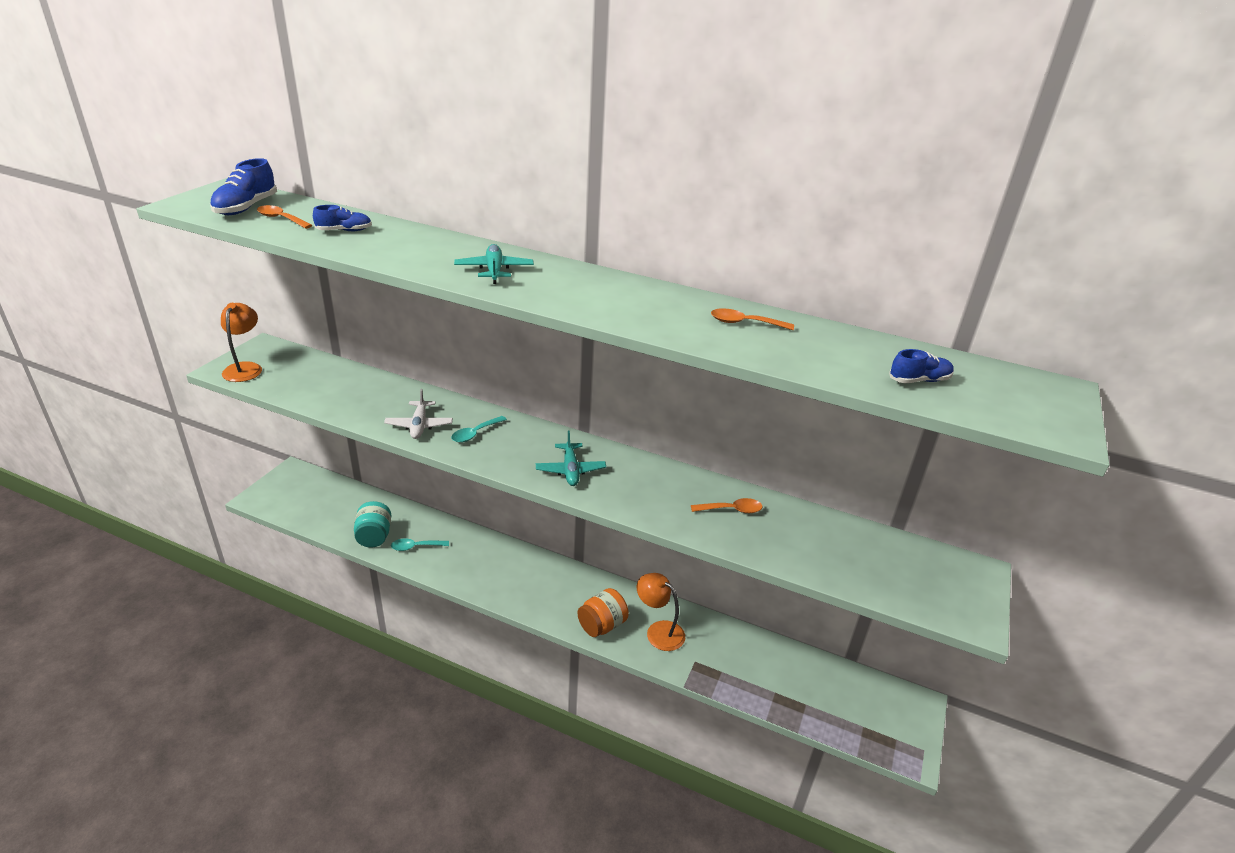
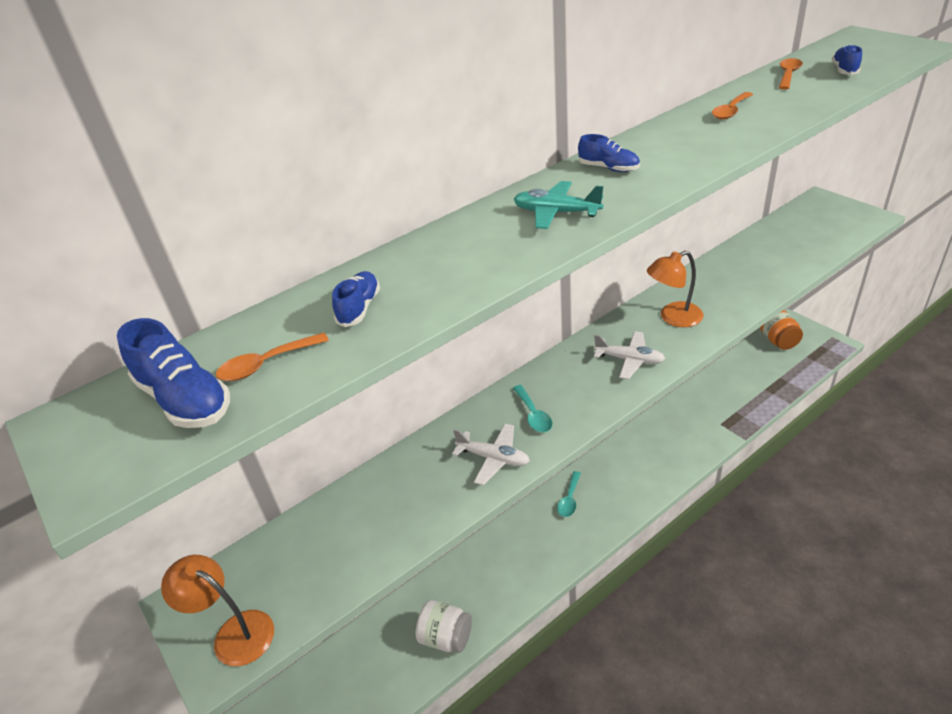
camera: 55 degrees left, 5 degrees up
(374, 536) = (446, 637): turquoise jar -> white jar
(416, 547) = (485, 598): turquoise spoon -> turquoise spoon (569, 499)
(570, 470) = (629, 360): turquoise plane -> white plane
(582, 281) = (608, 168): none -> blue shoe
(602, 625) = (660, 471): orange jar -> orange jar (778, 341)
(659, 631) = (680, 435): orange lamp -> orange lamp (673, 318)
(731, 510) = (721, 282): orange spoon -> orange spoon (788, 75)

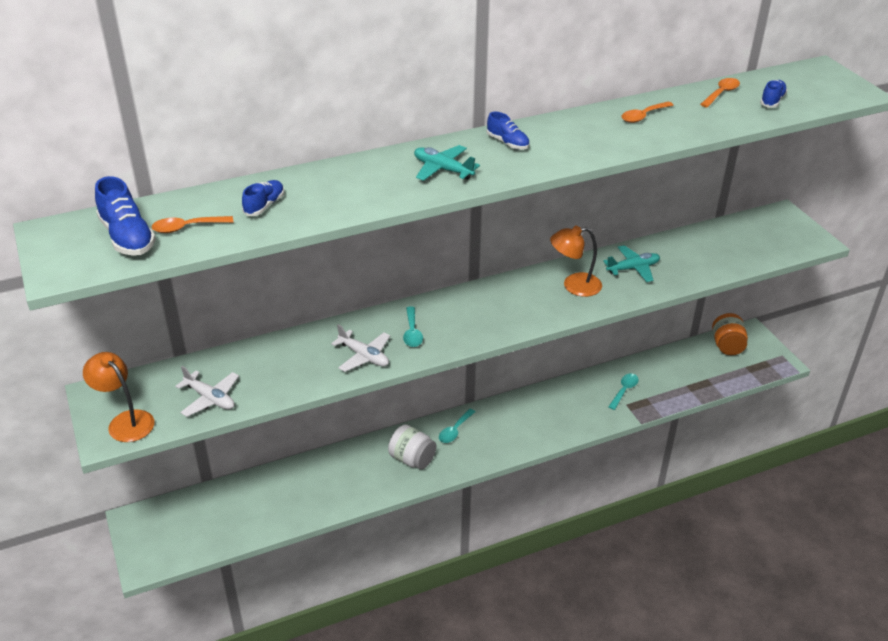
camera: 10 degrees right, 0 degrees up
(446, 637) = (302, 506): white jar -> white jar (412, 459)
(629, 360) = (515, 310): white plane -> white plane (210, 398)
(711, 410) = (624, 390): none -> turquoise spoon
(720, 285) = (633, 268): none -> turquoise plane

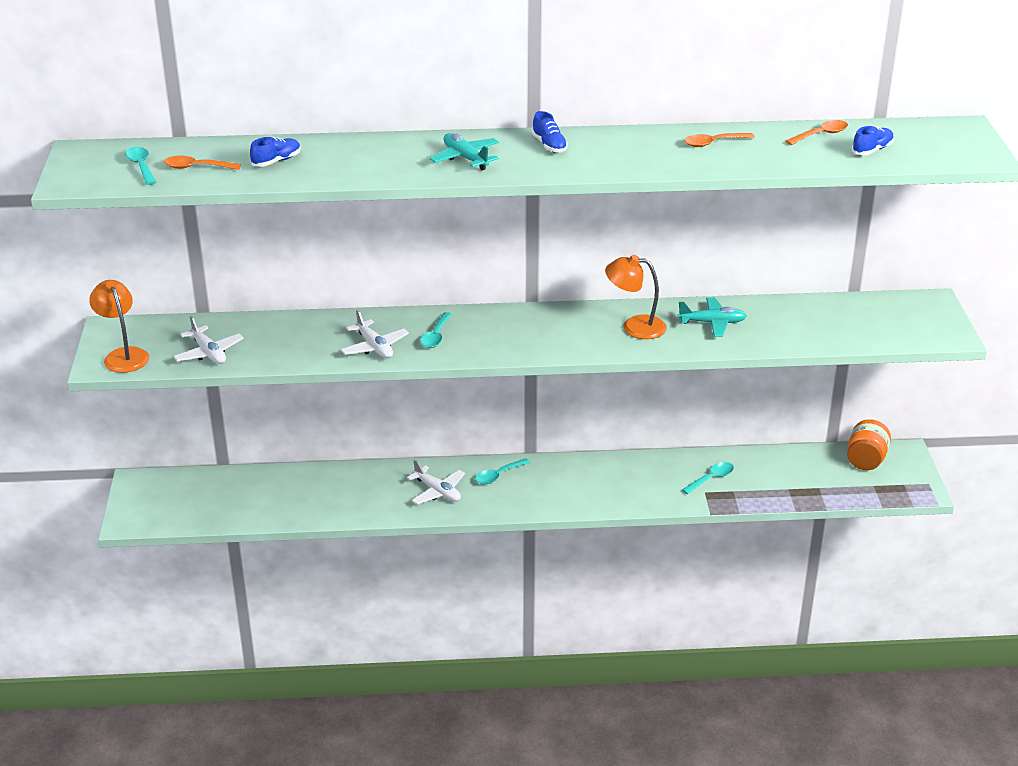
camera: 20 degrees right, 5 degrees down
(127, 237) = (141, 166): blue shoe -> turquoise spoon
(412, 459) = (437, 491): white jar -> white plane

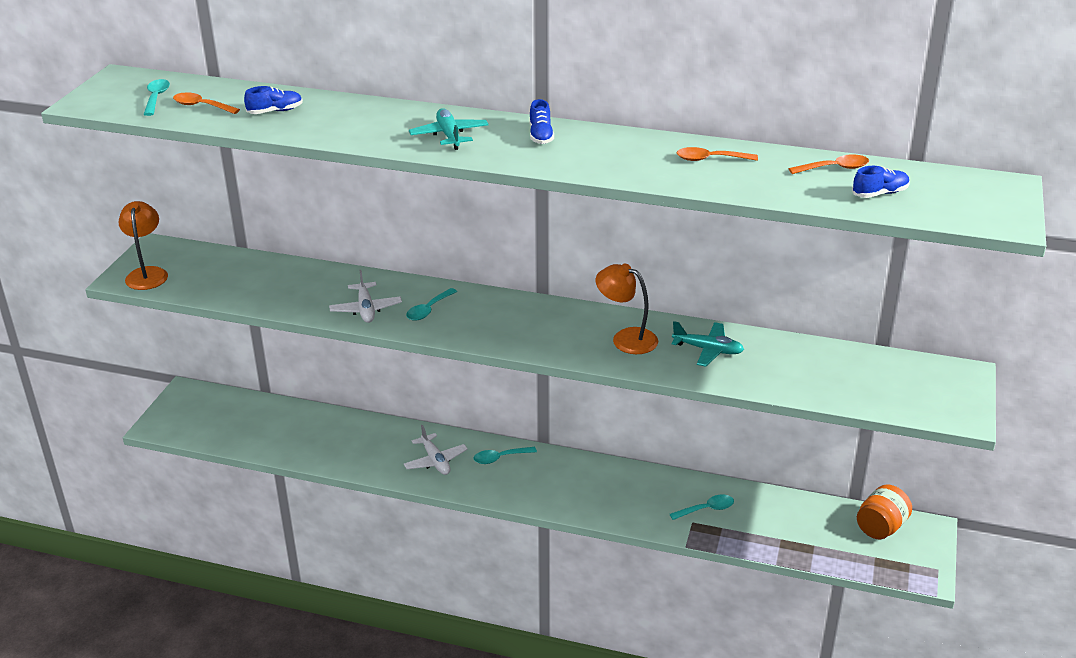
camera: 20 degrees right, 0 degrees up
(208, 353) = (219, 285): white plane -> none

